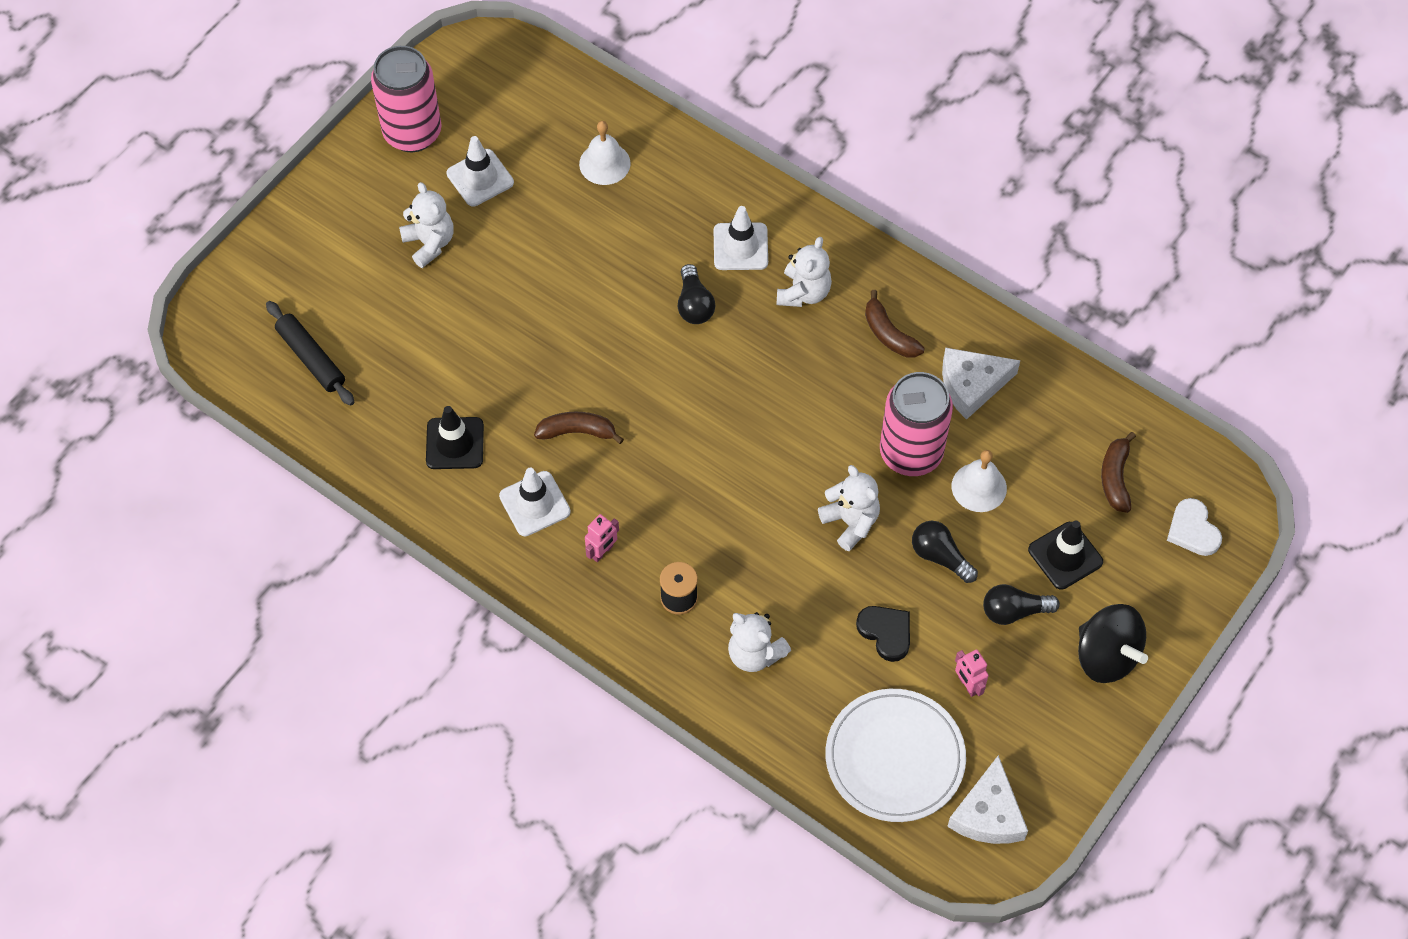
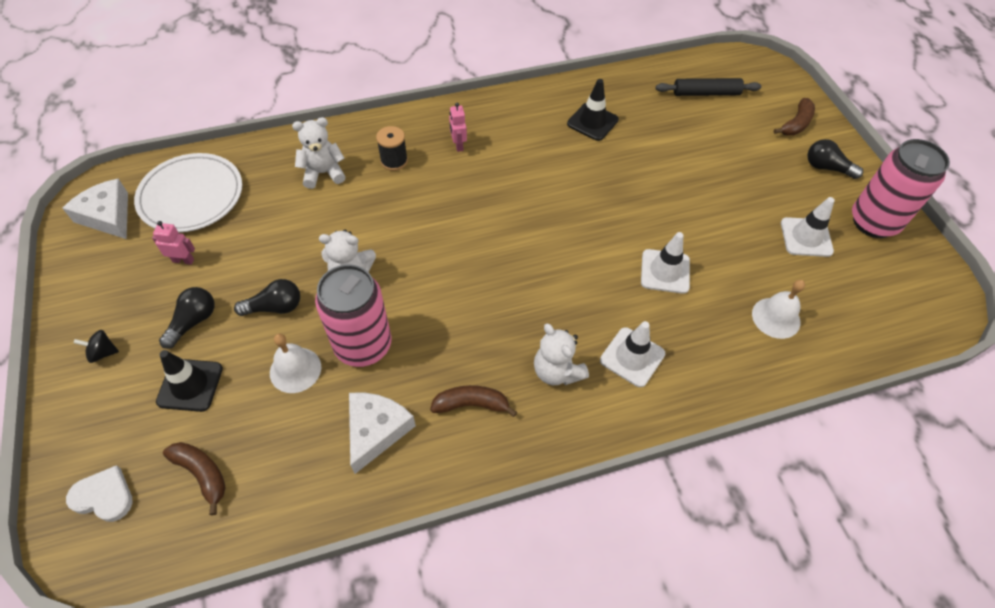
camera: 125 degrees right, 5 degrees down
(429, 243) = (761, 183): white teddy bear -> none
(534, 504) = (519, 134): white traffic cone -> white traffic cone (665, 271)
(577, 432) = (551, 178): brown banana -> brown banana (796, 124)
(694, 304) = (600, 295): black light bulb -> black light bulb (826, 168)
(886, 632) = (262, 242): black heart -> none
(1106, 656) = (103, 353): black spinning top -> black spinning top, size x0.47

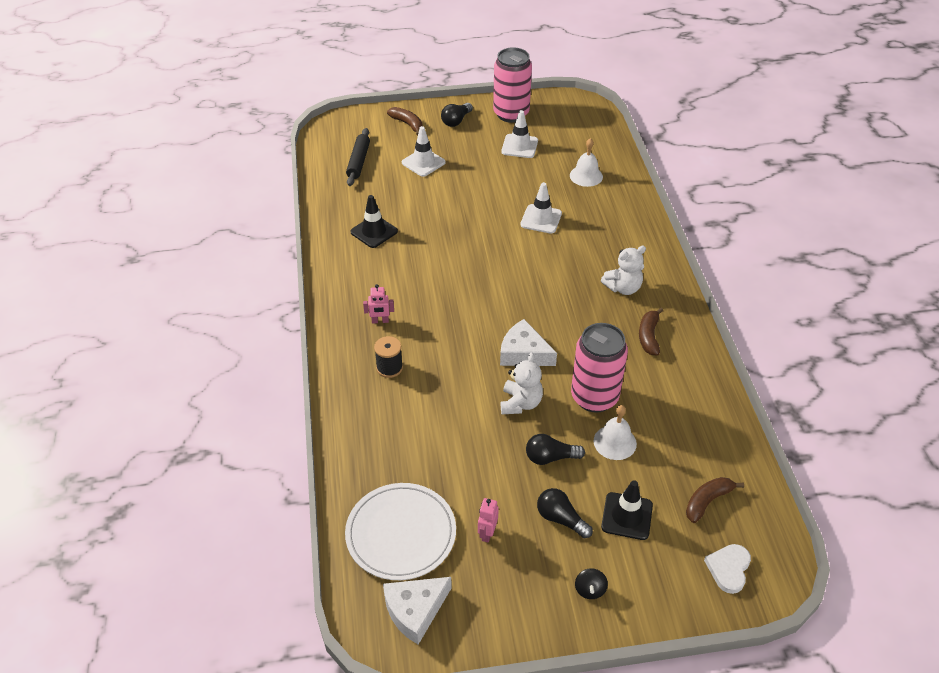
camera: 80 degrees left, 10 degrees down
(275, 307) = (550, 457): black light bulb -> black light bulb turned 90 degrees counterclockwise
(323, 173) = (393, 422): white teddy bear -> none
(376, 430) = (670, 392): white cheese -> white cheese (524, 353)
(632, 357) = (613, 248): white traffic cone -> white traffic cone (423, 162)

